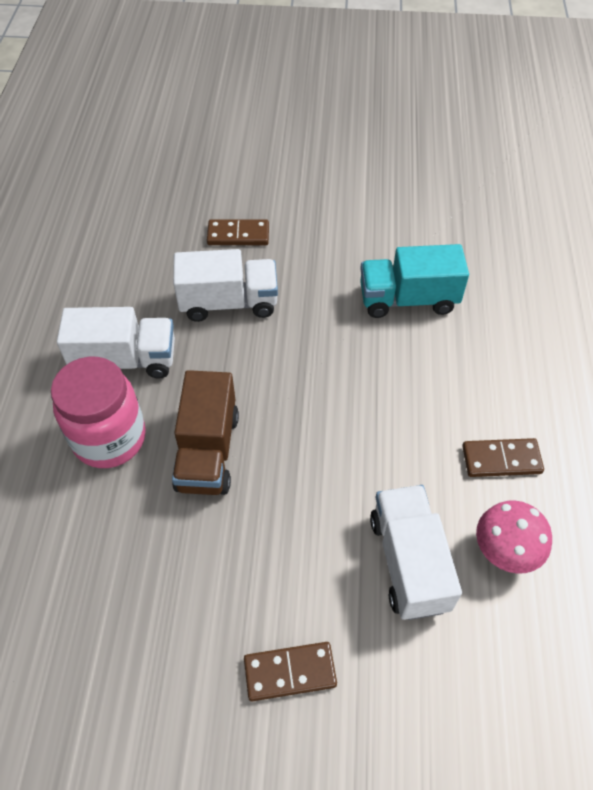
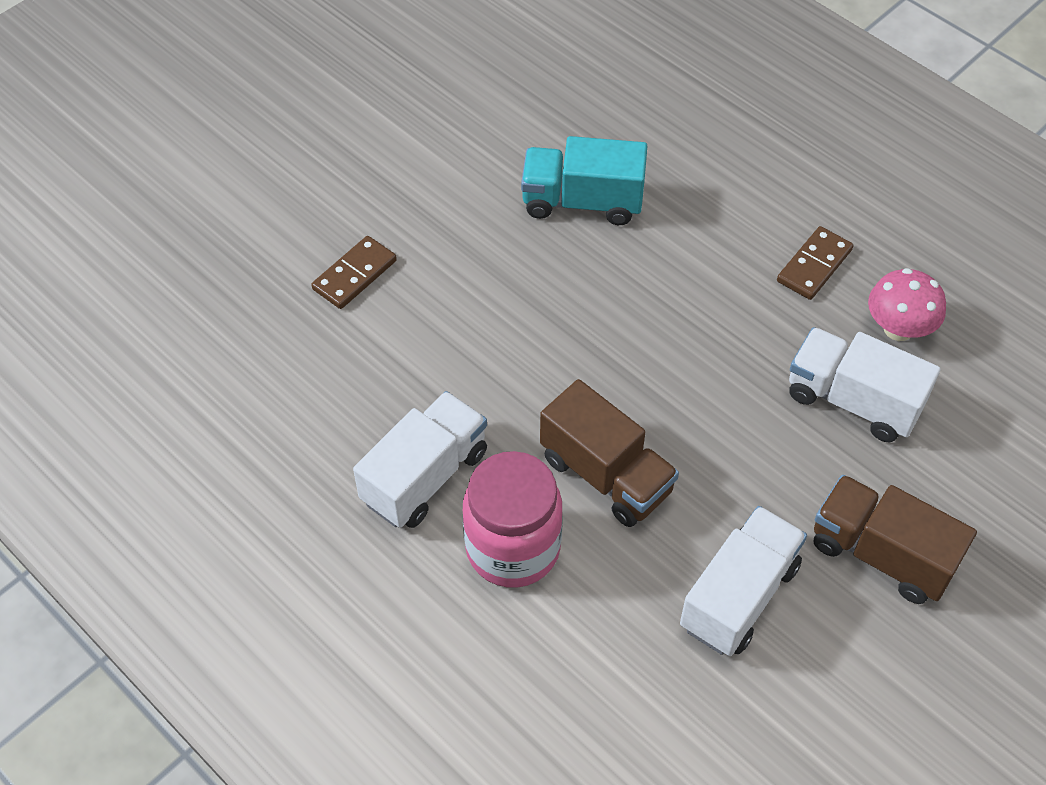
camera: 50 degrees left, 0 degrees up
(229, 302) = (439, 342): white truck -> white truck (739, 596)
(290, 672) = (881, 554): brown domino -> brown truck
(408, 299) = (582, 202): turquoise truck -> turquoise truck turned 60 degrees clockwise

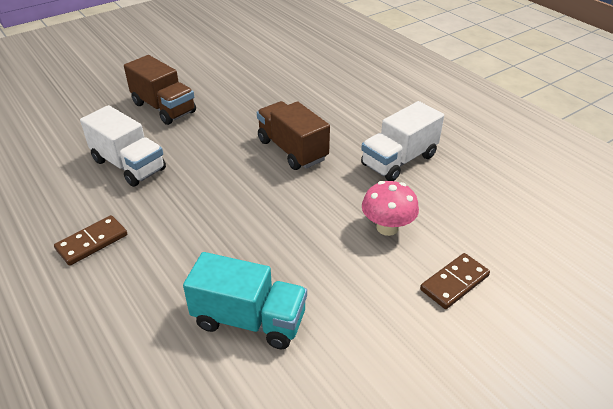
camera: 170 degrees left, 15 degrees down
(513, 548) = (352, 128): pink jar -> none
(739, 596) = (243, 102): white truck -> none
(898, 328) = (68, 197): pink mushroom -> pink mushroom (387, 227)

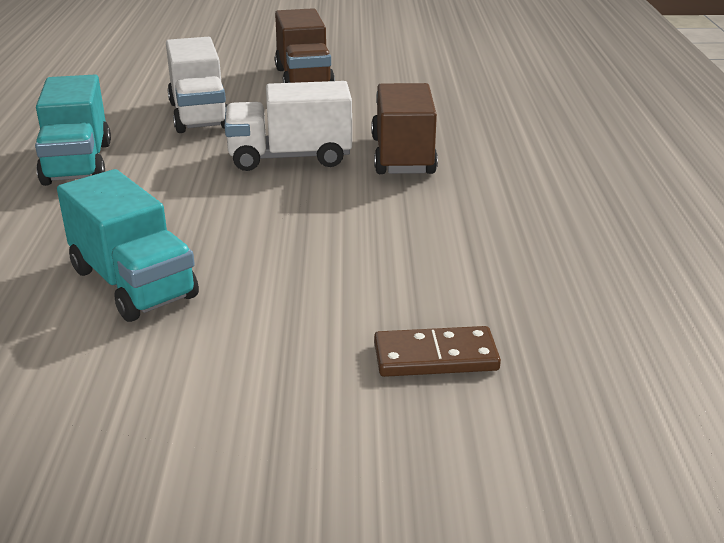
camera: 35 degrees right, 10 degrees down
(92, 242) = (78, 163): brown domino -> turquoise truck
(387, 227) = (421, 267): pink mushroom -> none
(399, 160) = (538, 209): white truck -> white truck (290, 158)

